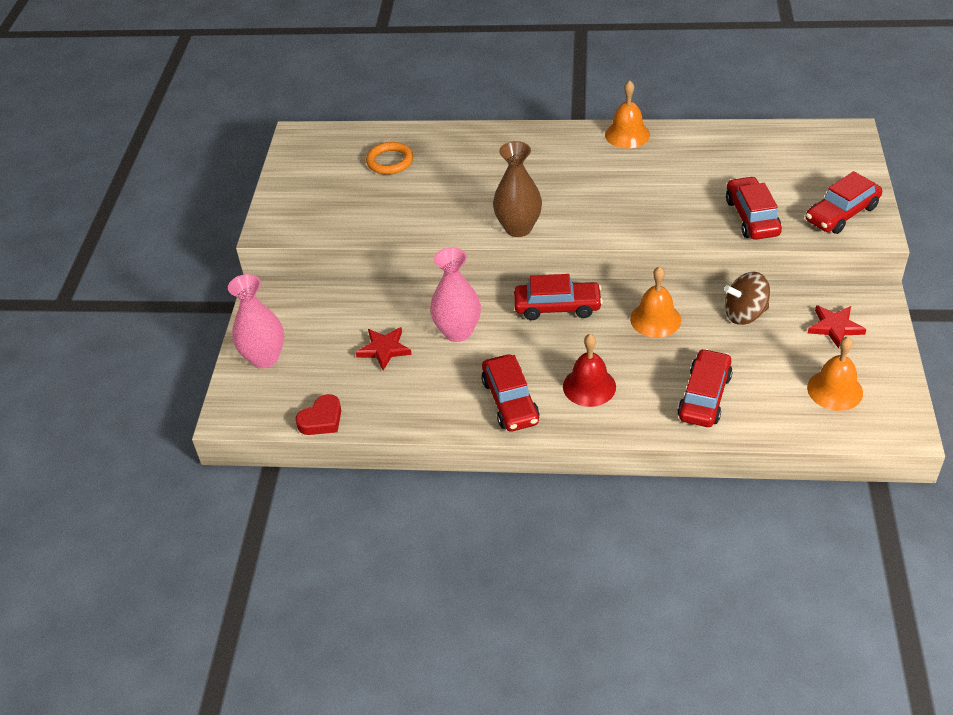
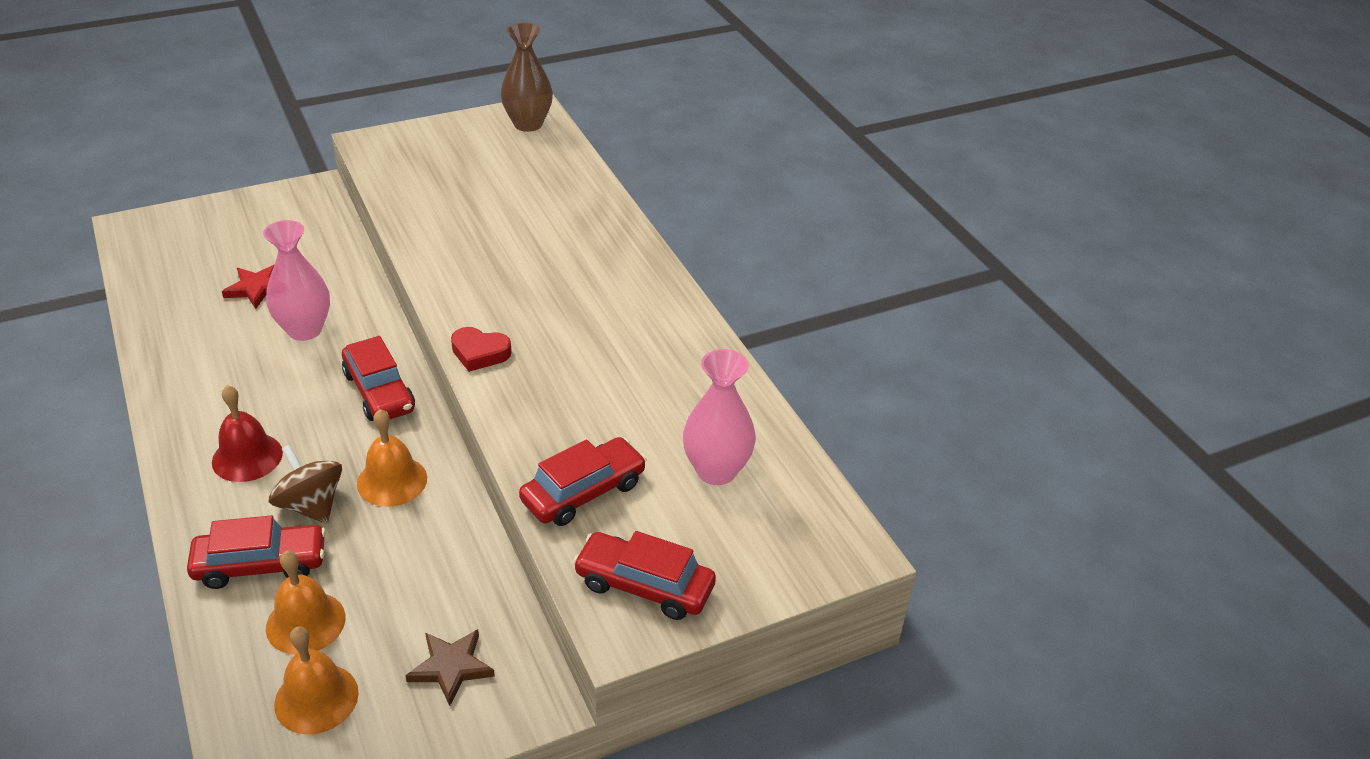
camera: 55 degrees right, 5 degrees down
(264, 358) = (217, 219): pink vase -> pink vase (716, 471)
(321, 420) = (137, 282): red heart -> red heart (480, 353)
(390, 161) = (525, 178): orange ring -> none
(510, 401) = (202, 402): red car -> none
(518, 228) = (453, 299): brown vase -> brown vase (528, 124)
(627, 134) = (694, 334): orange bell -> orange bell (305, 622)
(744, 314) = (439, 563): brown spinning top -> brown spinning top (311, 505)
(835, 327) = (451, 667): red star -> brown star

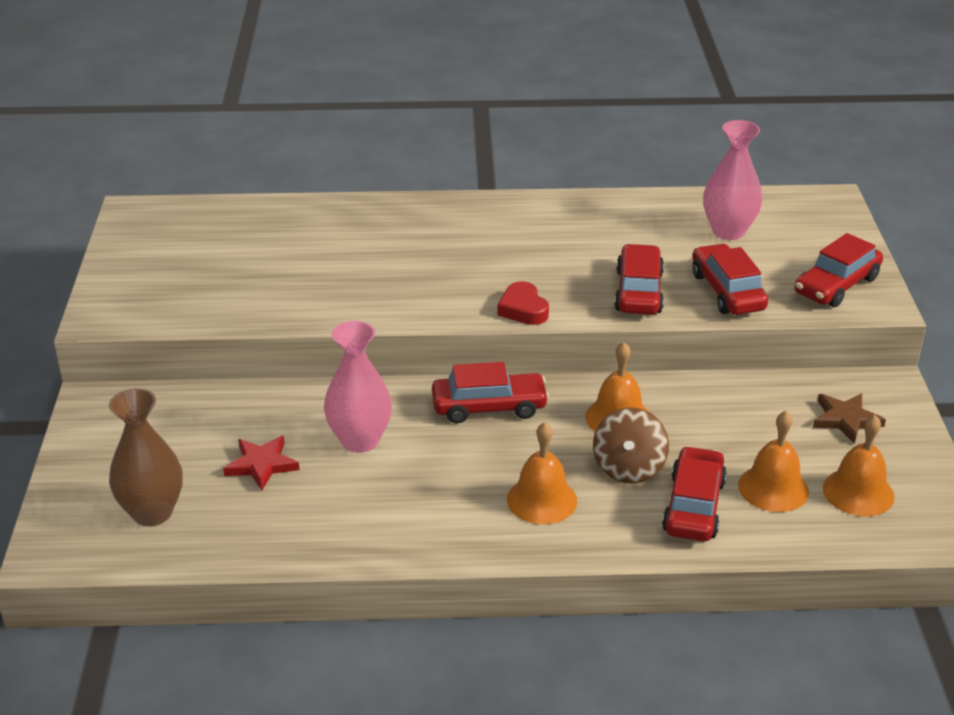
camera: 65 degrees left, 5 degrees down
(247, 457) = (542, 500): red bell -> orange bell
(311, 505) = (629, 468): brown spinning top -> brown spinning top turned 60 degrees counterclockwise
(480, 353) = (523, 309): red heart -> red heart turned 120 degrees clockwise
(528, 124) = (156, 219): brown vase -> brown vase (152, 512)
(550, 424) = (639, 292): none -> red car

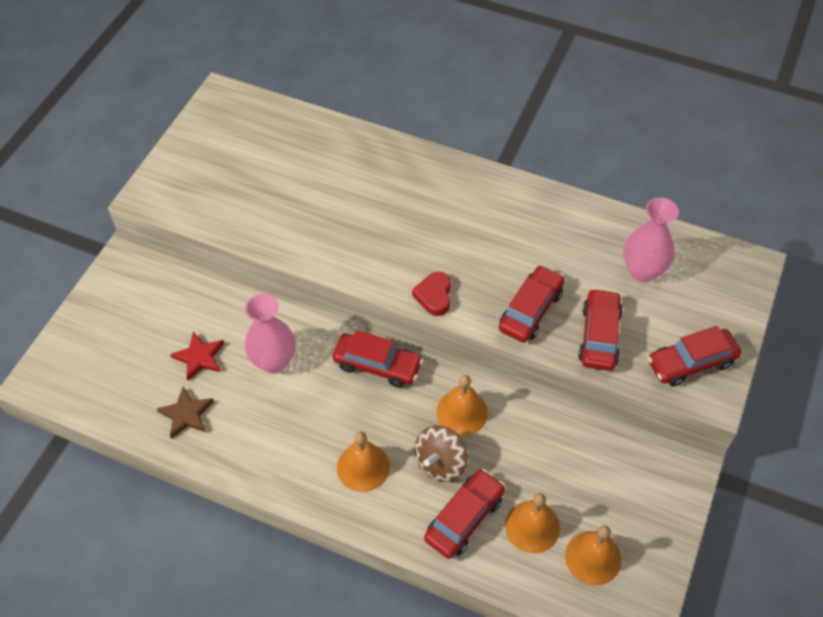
camera: 25 degrees right, 20 degrees up
(152, 512) = (112, 372): brown vase -> none
(845, 419) = (630, 484): brown star -> brown star (186, 414)

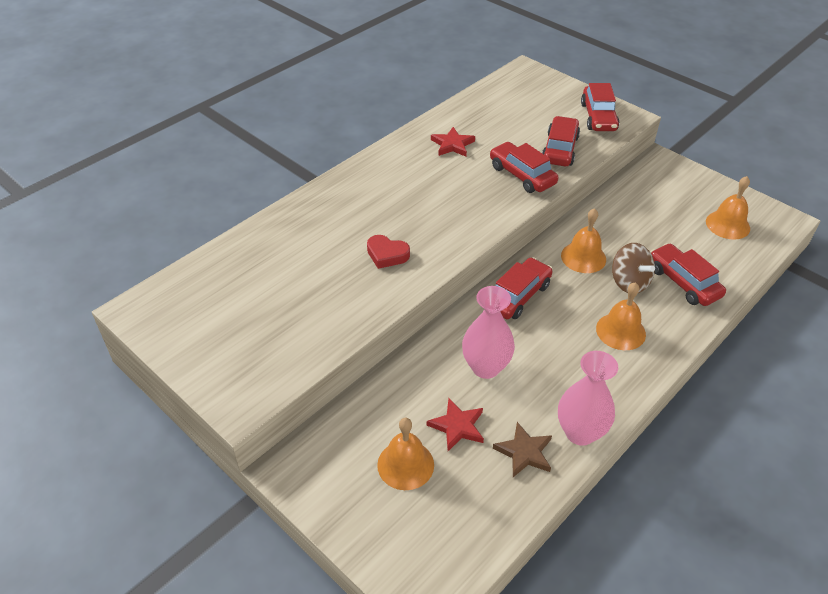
camera: 70 degrees left, 10 degrees down
(434, 296) = (484, 222): red heart -> red heart (387, 255)
(532, 526) = (697, 247): orange bell -> orange bell (405, 464)
(552, 235) = (452, 144): none -> red star
(599, 336) = (560, 149): red car -> red car turned 75 degrees clockwise
(642, 271) = (509, 114): pink vase -> pink vase (580, 432)

